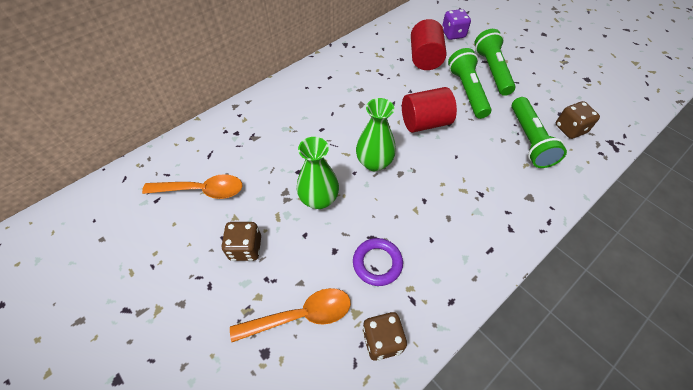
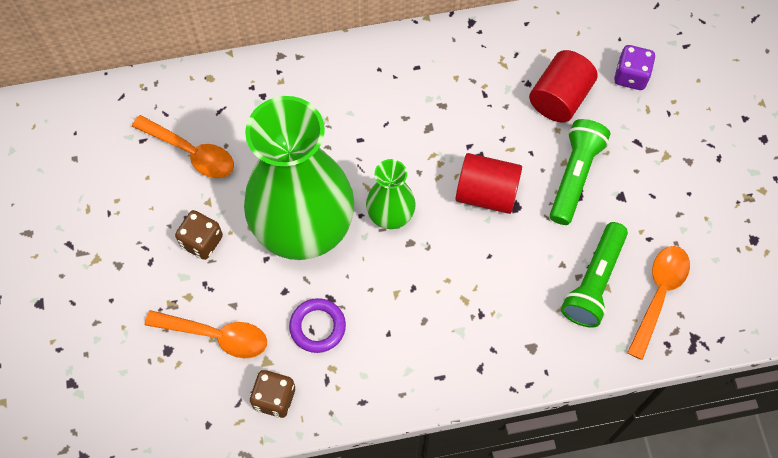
camera: 30 degrees right, 10 degrees up
(319, 199) = (303, 227): green vase -> green vase, size x2.15
(492, 70) = (634, 162): green flashlight -> none
(570, 129) = (659, 295): brown dice -> orange spoon

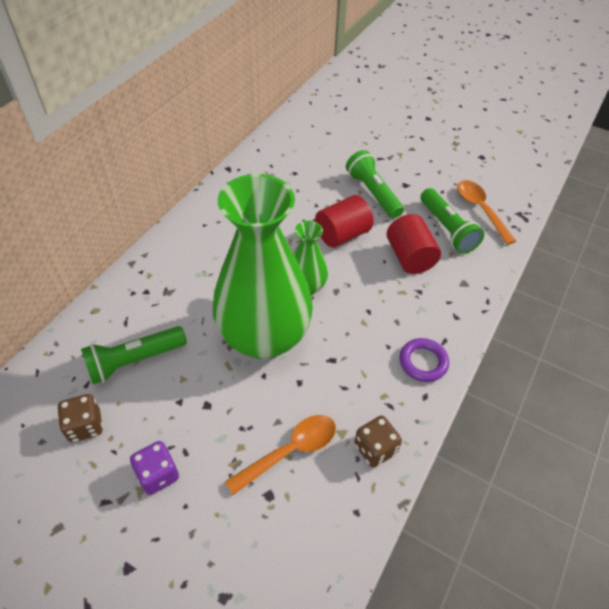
camera: 50 degrees left, 15 degrees down
(191, 152) = (134, 361): orange spoon -> green flashlight
(202, 241) = (208, 405): brown dice -> brown dice (85, 426)
(317, 327) = (345, 382): purple ring -> purple ring (423, 362)
(559, 98) = (319, 167): red cylinder -> red cylinder (409, 257)
(631, 76) = (339, 135): purple dice -> purple dice (158, 474)

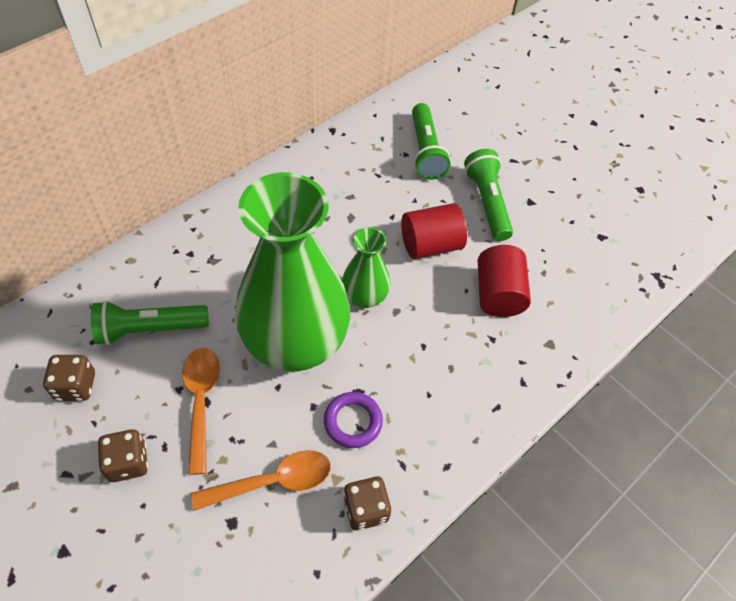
camera: 15 degrees right, 5 degrees up
(158, 474) = (128, 462): purple dice -> brown dice
(423, 362) = (461, 425): purple ring -> purple ring (353, 421)
(447, 229) = (558, 271): green flashlight -> green flashlight (425, 151)
(480, 210) = (609, 257): orange spoon -> orange spoon (201, 401)

